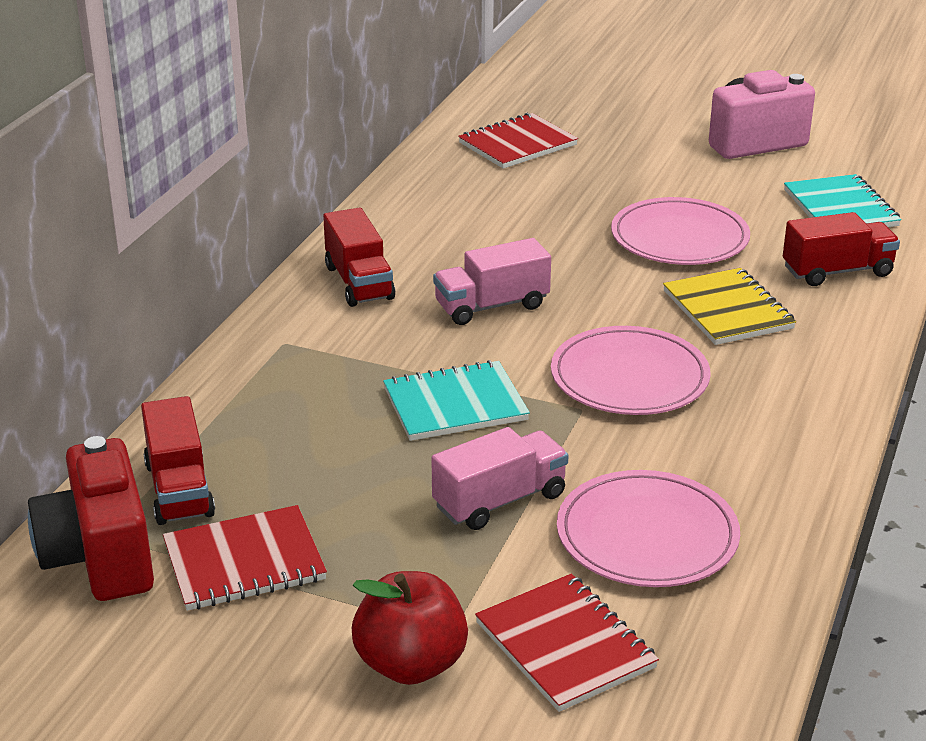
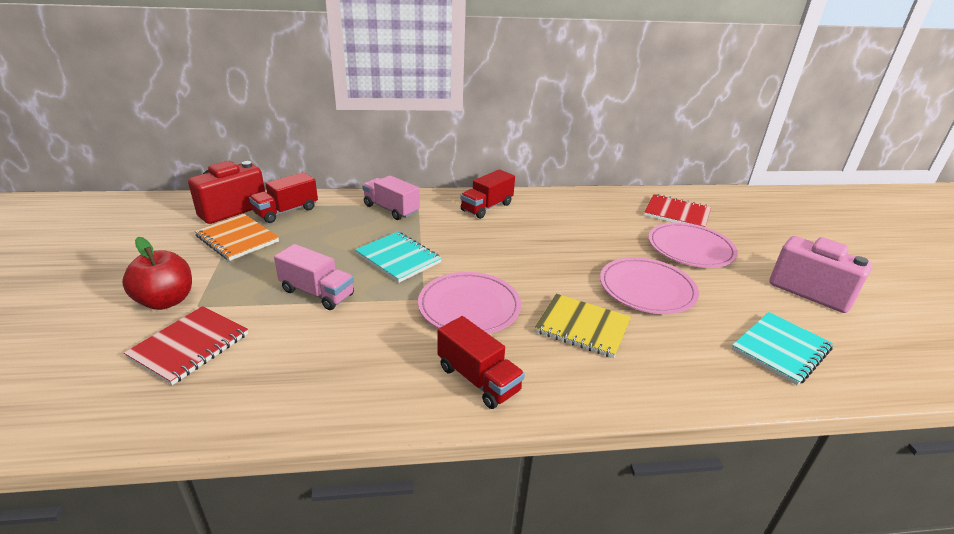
camera: 60 degrees right, 0 degrees up
(244, 562) = (237, 239): red notebook -> orange notebook
(491, 306) = (501, 246): pink truck -> pink truck (391, 209)
(647, 535) = (306, 351): pink plate -> pink plate (690, 248)
(727, 310) = (582, 327): yellow notebook -> yellow notebook turned 75 degrees clockwise
(837, 271) = (689, 367): red truck -> red truck (478, 379)

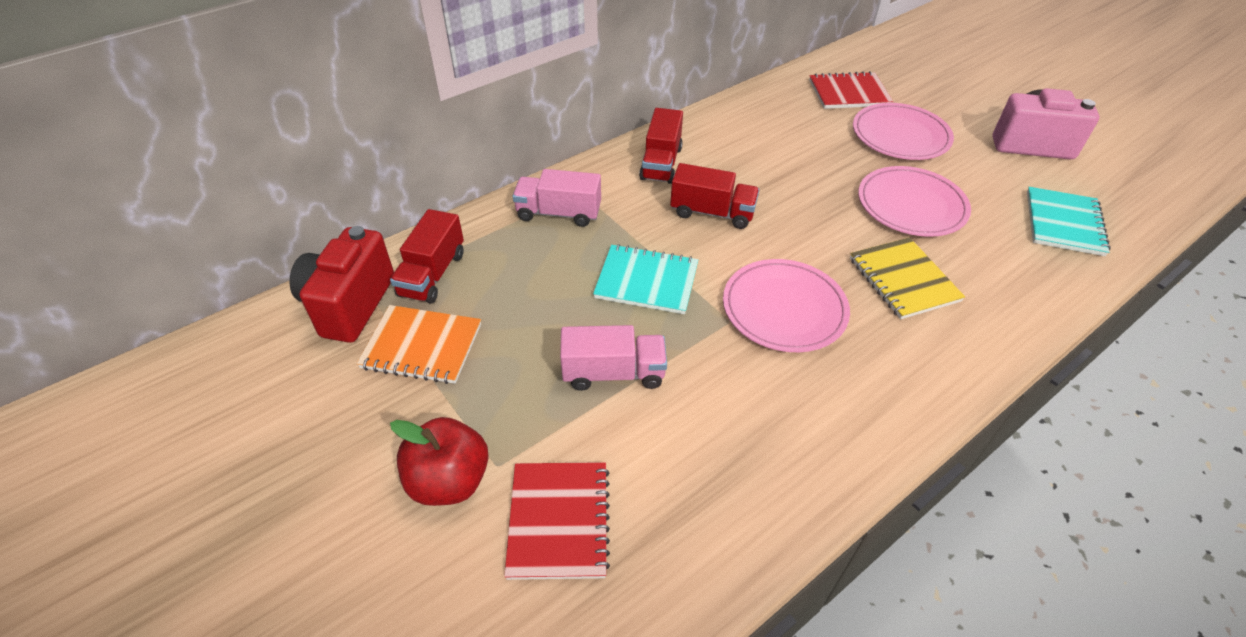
camera: 30 degrees left, 15 degrees up
(478, 379) = (879, 389): red truck -> red truck (712, 213)
(582, 327) = (903, 280): yellow notebook -> yellow notebook turned 75 degrees clockwise

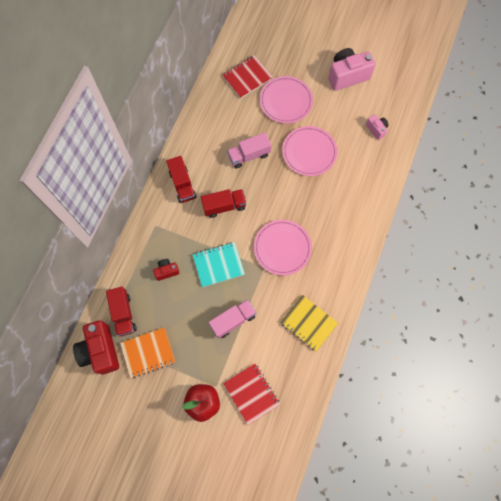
camera: 30 degrees left, 25 degrees up
(551, 251) = (166, 271): none -> red camera
(558, 213) = (155, 245): pink truck -> pink truck (249, 155)
(903, 280) = (323, 204): yellow notebook -> yellow notebook (308, 323)
(1064, 223) = (376, 129): turquoise notebook -> pink camera

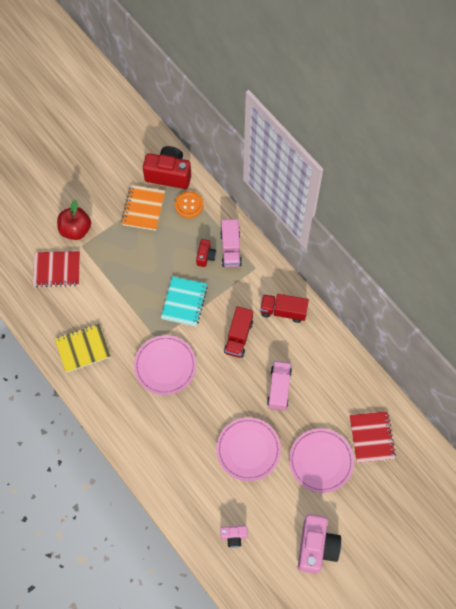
camera: 120 degrees right, 5 degrees down
(123, 314) = (189, 205): red truck -> orange button
(233, 320) = (126, 287): pink truck -> pink truck (230, 249)

